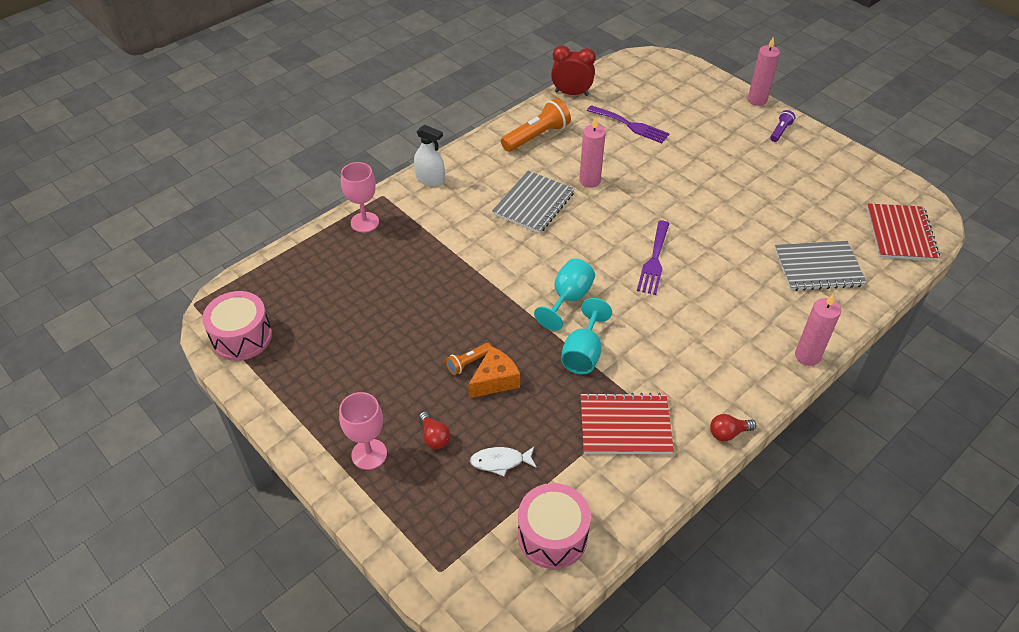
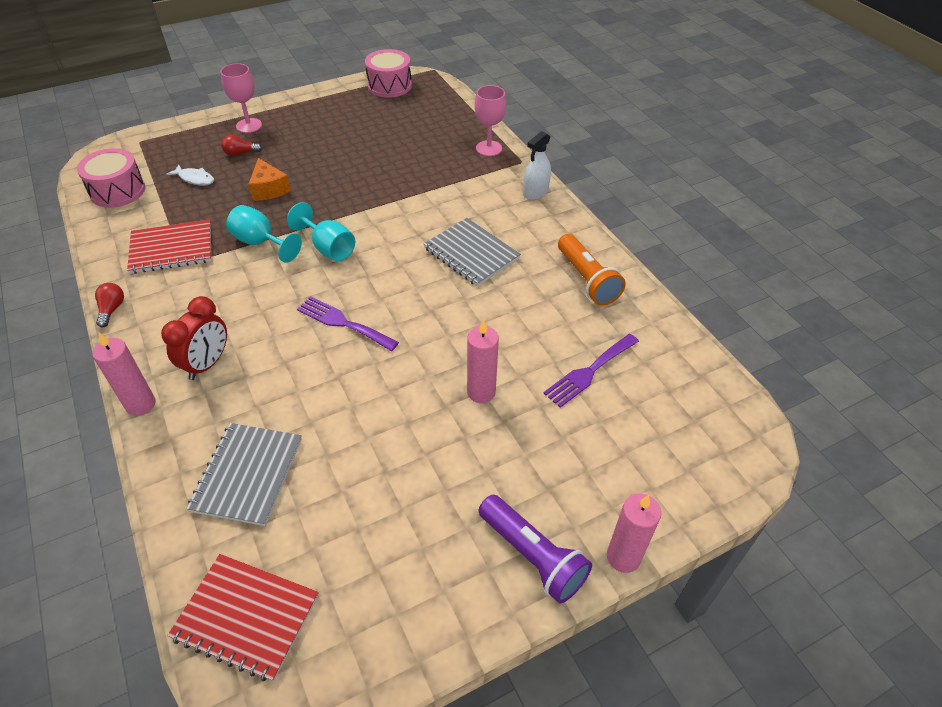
camera: 105 degrees right, 0 degrees up
(468, 363) = (295, 179): orange flashlight -> none
(500, 462) = (195, 179): white fish -> white fish turned 105 degrees clockwise
(571, 93) = (671, 331): red clock -> red clock (207, 364)
(589, 181) = (492, 305): pink candle -> pink candle (481, 392)
(625, 425) = (172, 249): red notebook -> red notebook turned 60 degrees clockwise
(780, 131) = (533, 556): purple flashlight -> purple flashlight, size x1.93

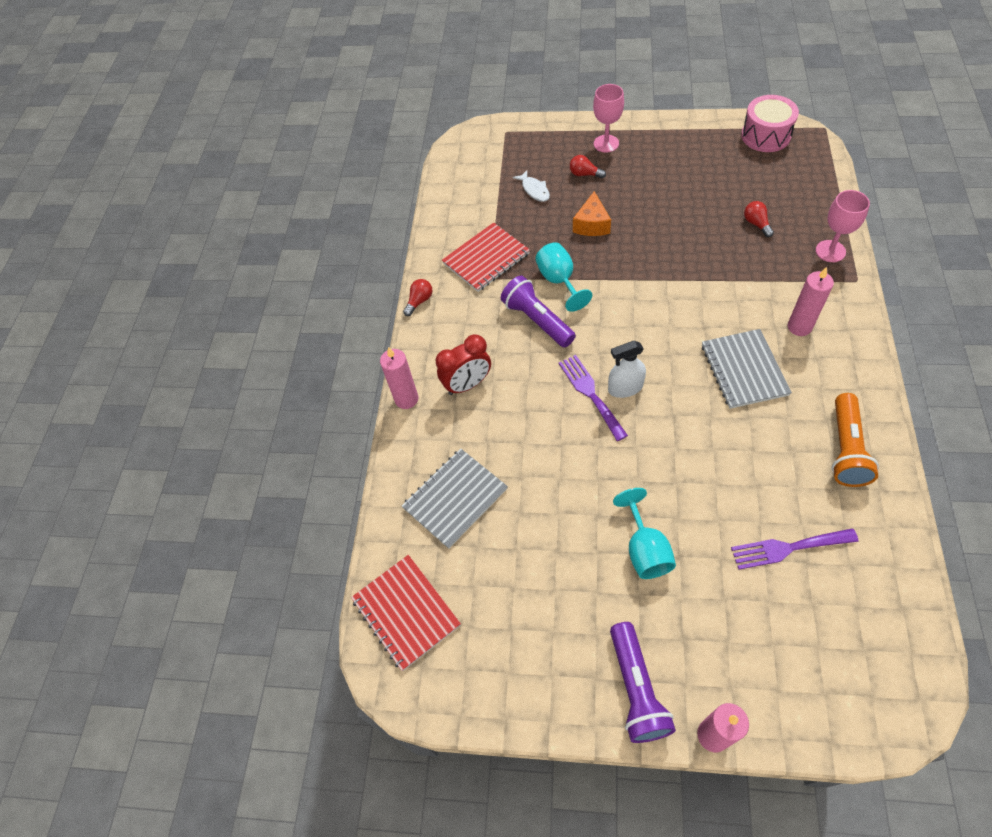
camera: 40 degrees right, 10 degrees up
(118, 191) = (468, 181): pink drum -> none
(172, 249) = (486, 259): red notebook -> red notebook turned 60 degrees counterclockwise
(255, 282) = (537, 320): none -> purple flashlight
(328, 248) = (614, 310): turquoise goblet -> turquoise goblet (645, 549)
(418, 147) = (756, 224): none -> red light bulb
(481, 392) = (674, 518): pink candle -> pink candle (799, 327)
(535, 192) = (851, 324): white spray bottle -> white spray bottle (625, 388)

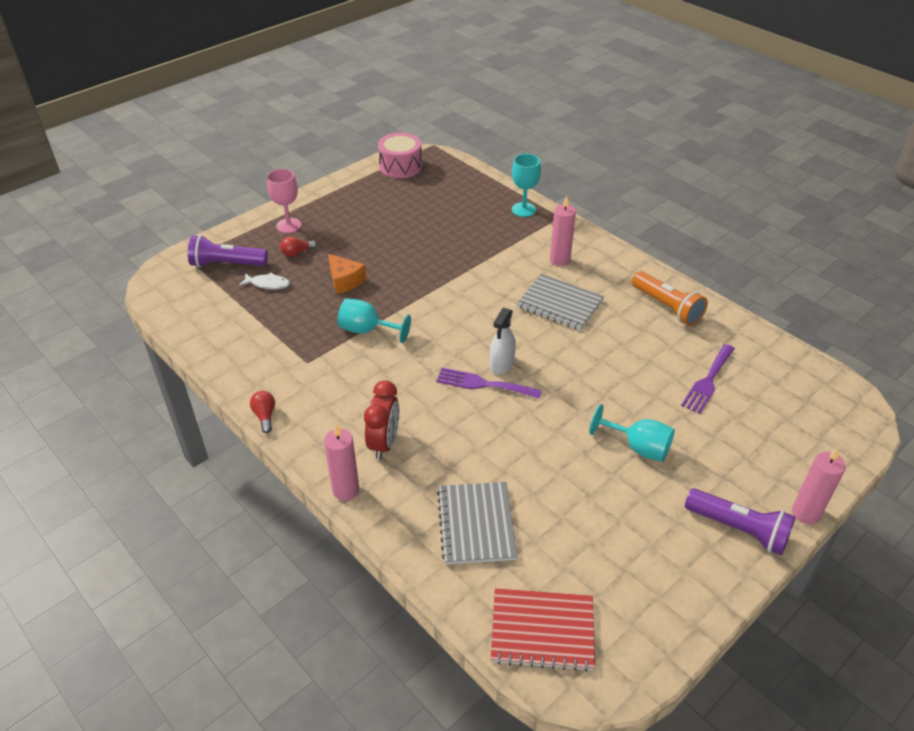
camera: 55 degrees left, 15 degrees down
(486, 259) = (286, 351): red notebook -> none
(537, 320) = (383, 365): purple flashlight -> purple flashlight (227, 264)
(756, 224) = (460, 219): red light bulb -> none
(830, 251) = (523, 209): pink goblet -> turquoise goblet

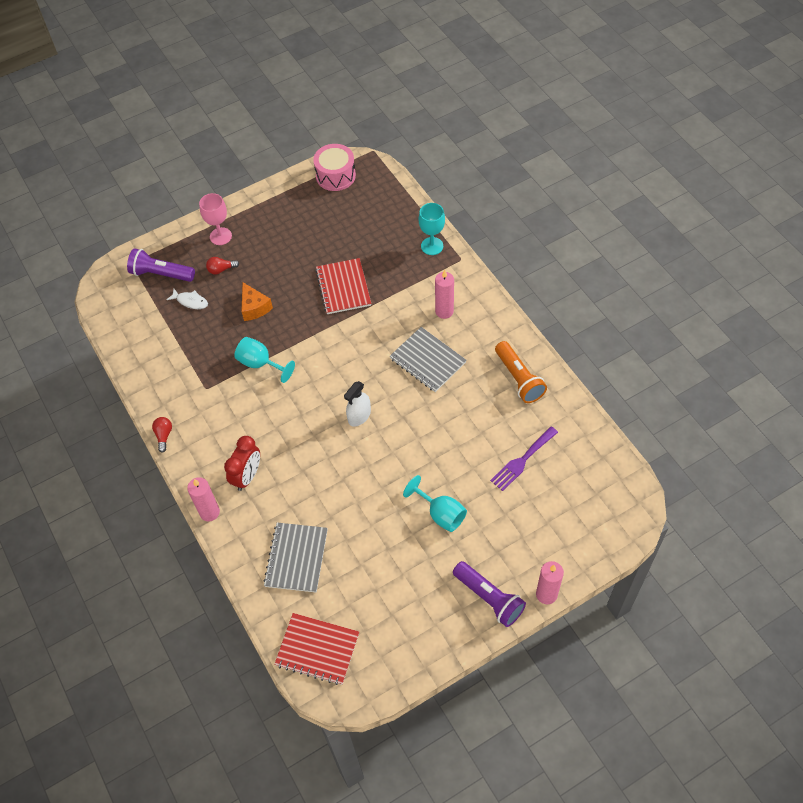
camera: 15 degrees right, 15 degrees up
(441, 253) = (343, 287): none -> red notebook
(483, 384) = (338, 433): purple fork -> none

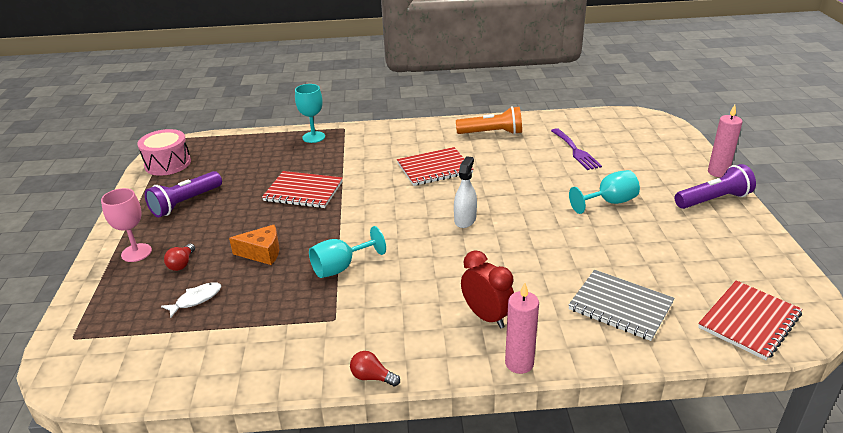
camera: 65 degrees left, 25 degrees down
(161, 274) = (124, 315): purple flashlight -> purple flashlight (185, 203)
(359, 416) = (465, 220): white spray bottle -> white spray bottle turned 135 degrees counterclockwise
(427, 360) = (434, 168): grey notebook -> red notebook
(444, 311) = (389, 148): pink candle -> none

